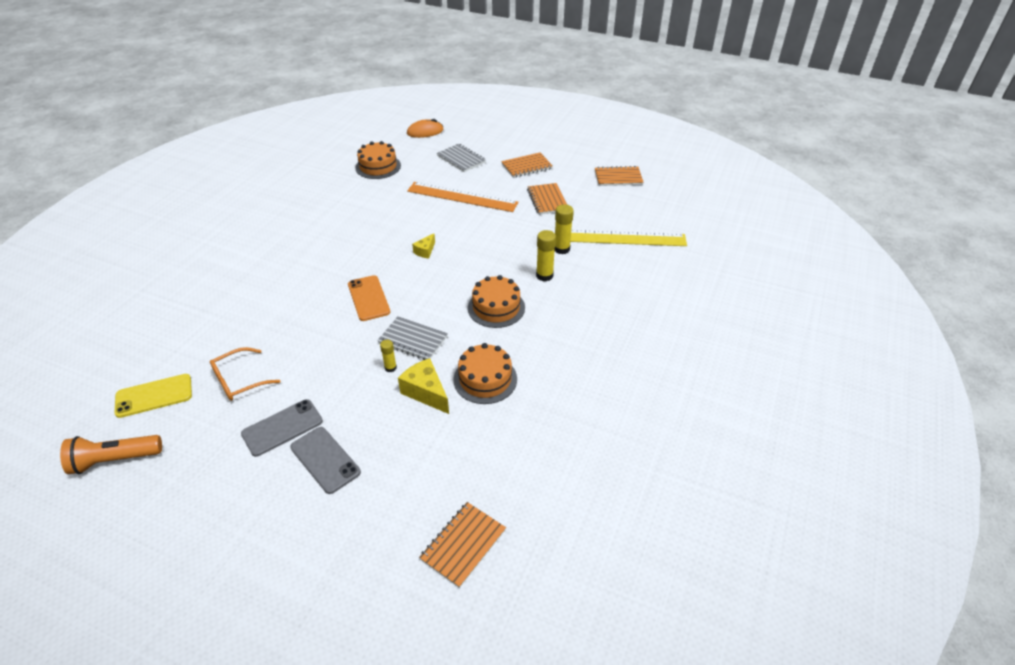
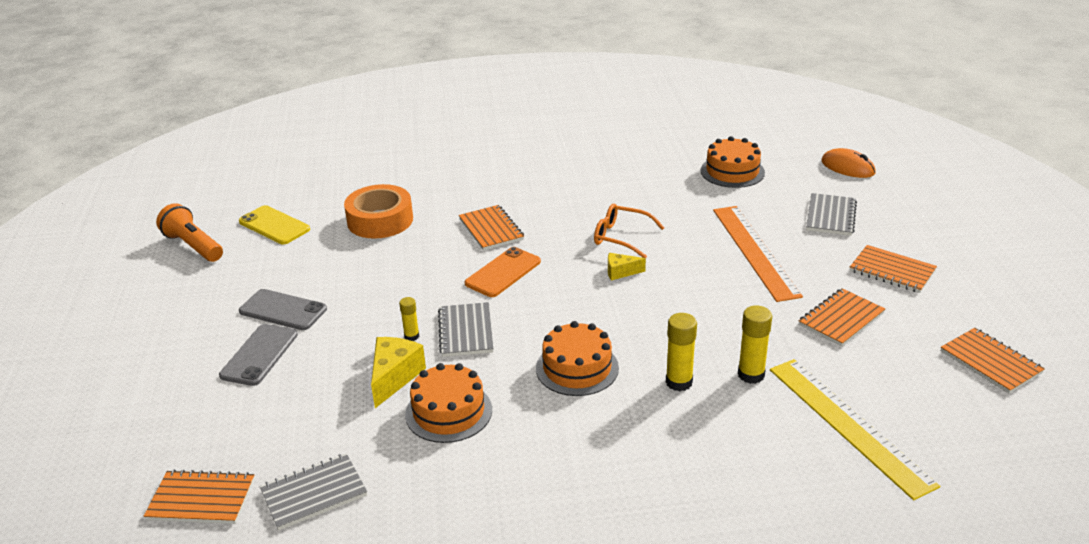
camera: 60 degrees right, 10 degrees down
(229, 332) = (380, 220): none -> orange tape
(239, 380) = (324, 257): orange glasses -> orange glasses (621, 237)
(313, 284) = (491, 229): none -> orange notebook
(508, 475) = (314, 494): none -> grey notebook

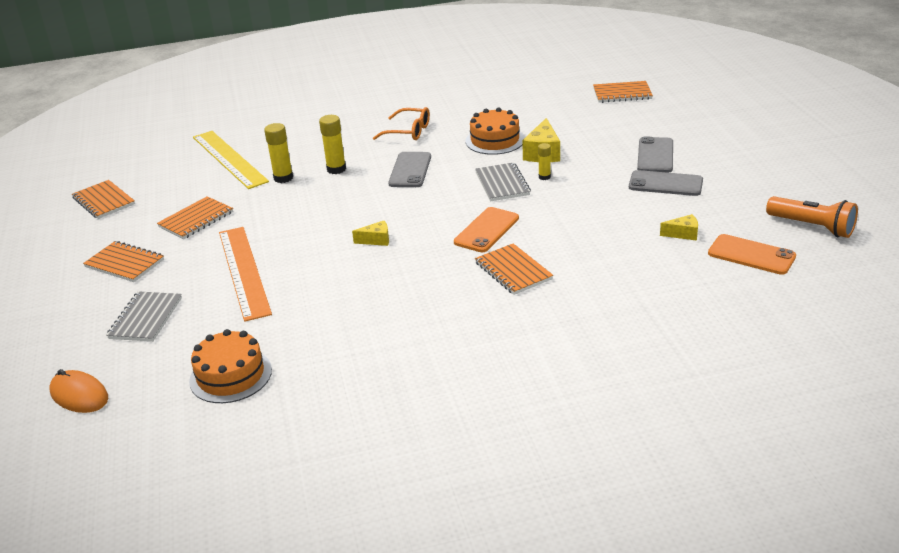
camera: 175 degrees right, 0 degrees up
(274, 225) = (751, 255): yellow phone -> orange phone
(314, 494) = (558, 102): grey notebook -> none
(315, 250) = (683, 234): none -> yellow cheese
(380, 220) = (639, 271): orange tape -> none
(577, 368) = (410, 170): orange cake -> grey phone
(621, 237) = (375, 274): orange glasses -> orange glasses (408, 131)

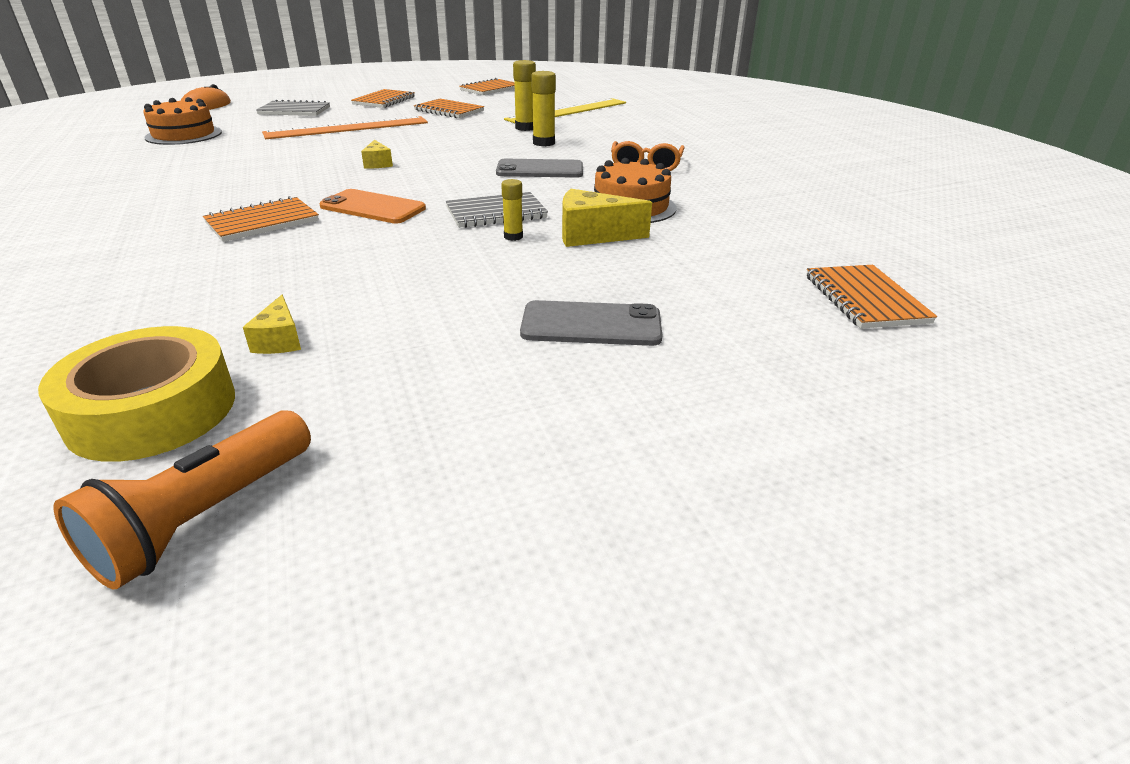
camera: 80 degrees right, 0 degrees up
(665, 184) = (472, 331): grey phone -> none
(751, 255) = (152, 410): orange phone -> yellow tape

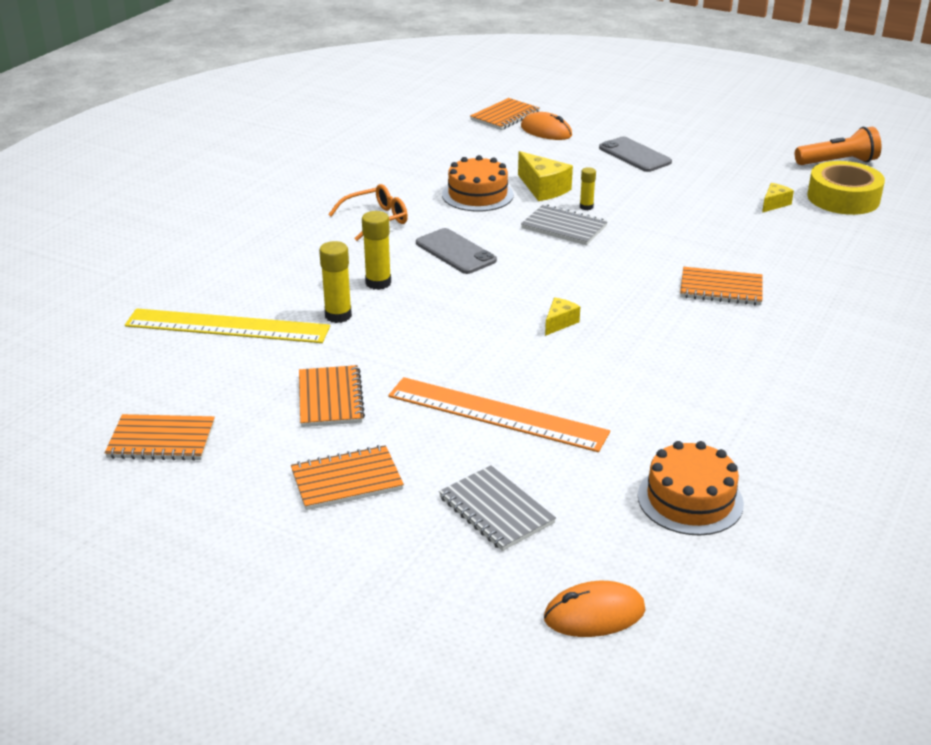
camera: 130 degrees left, 0 degrees up
(373, 207) = (633, 269): orange phone -> none
(768, 303) = (546, 131): none -> orange mouse

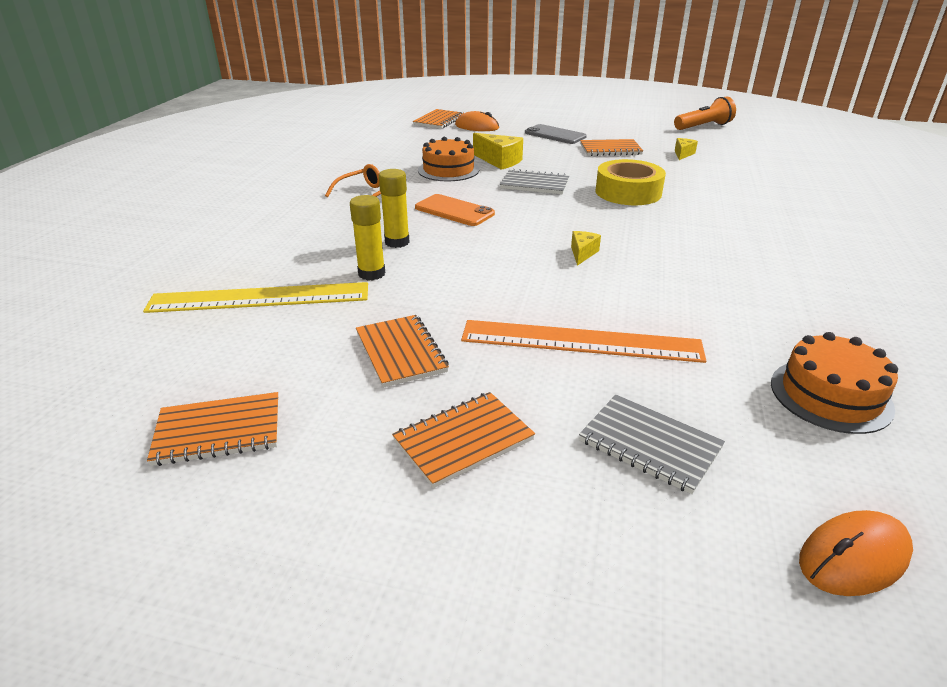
camera: 15 degrees left, 0 degrees up
(455, 252) = (454, 211): grey phone -> orange phone
(586, 207) = (542, 169): yellow glue stick -> none
(721, 289) = (694, 212): orange notebook -> orange notebook (610, 149)
(843, 198) = (728, 146): yellow tape -> yellow tape (628, 192)

